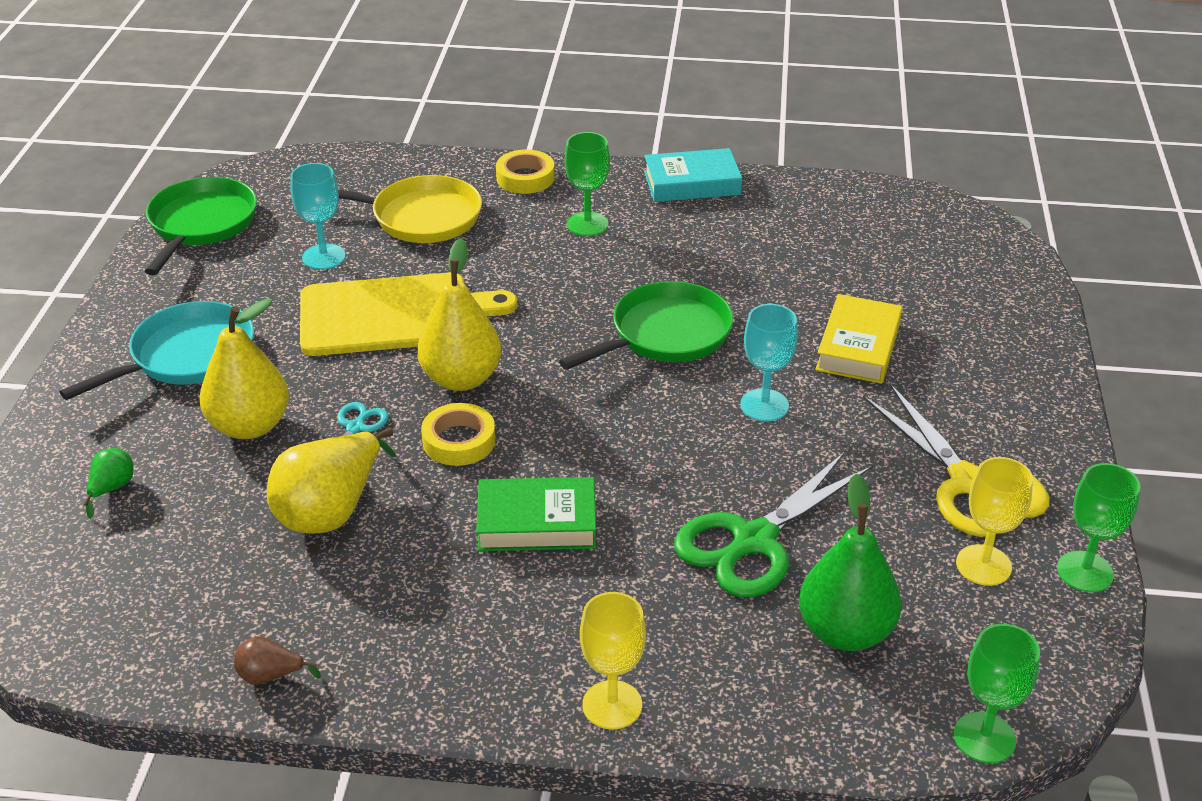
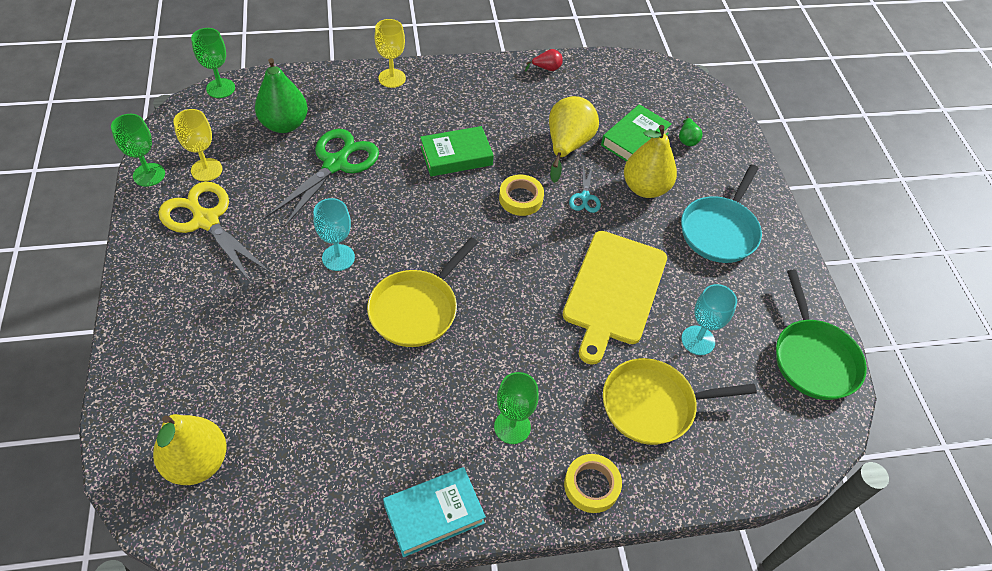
camera: 160 degrees right, 15 degrees up
(204, 503) = (634, 139): none -> green book
(271, 676) = (546, 68): brown pear -> red pear
(393, 315) = (613, 291): yellow cutting board -> yellow cutting board turned 45 degrees counterclockwise
(461, 378) = (541, 244): yellow pear -> yellow pear (197, 462)
(665, 334) = (416, 309): green pan -> yellow pan
(858, 347) = (273, 324): yellow book -> none

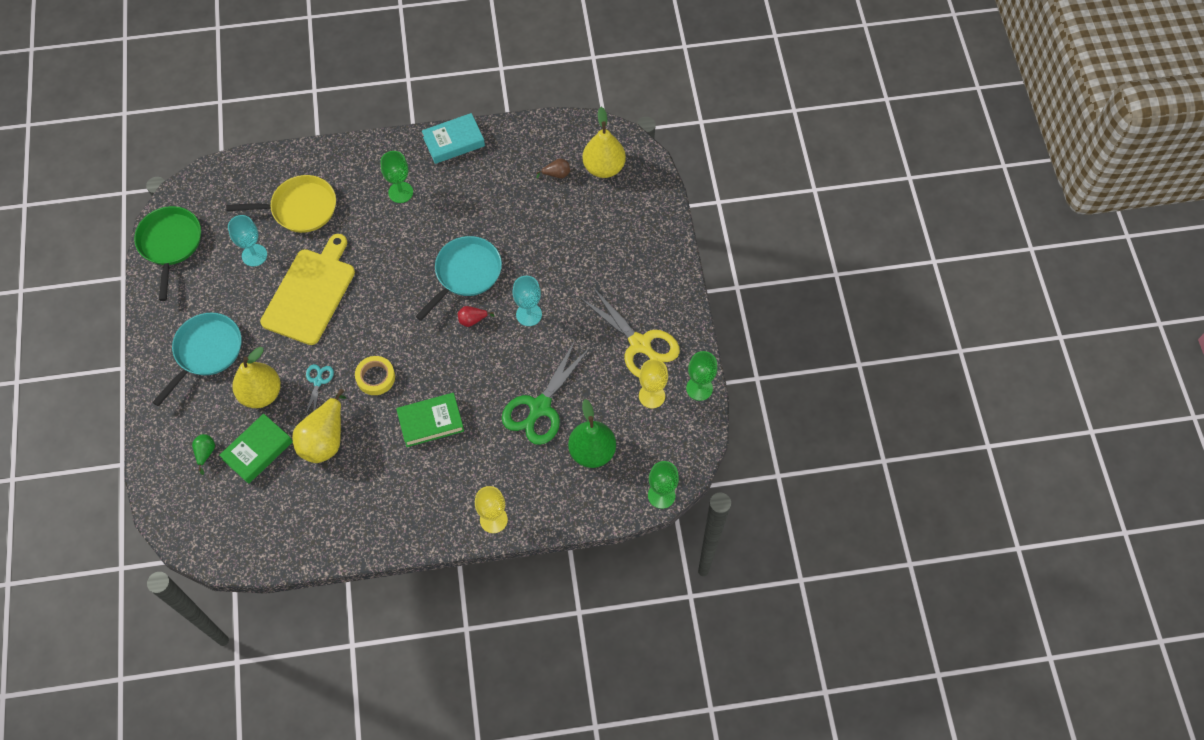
camera: 175 degrees left, 10 degrees up
(274, 452) = (556, 174): none -> brown pear
(416, 309) = (466, 273): yellow pan -> turquoise pan
(546, 68) = (331, 544): red pear -> red pear (472, 320)
(591, 485) = (352, 158): yellow tape -> none

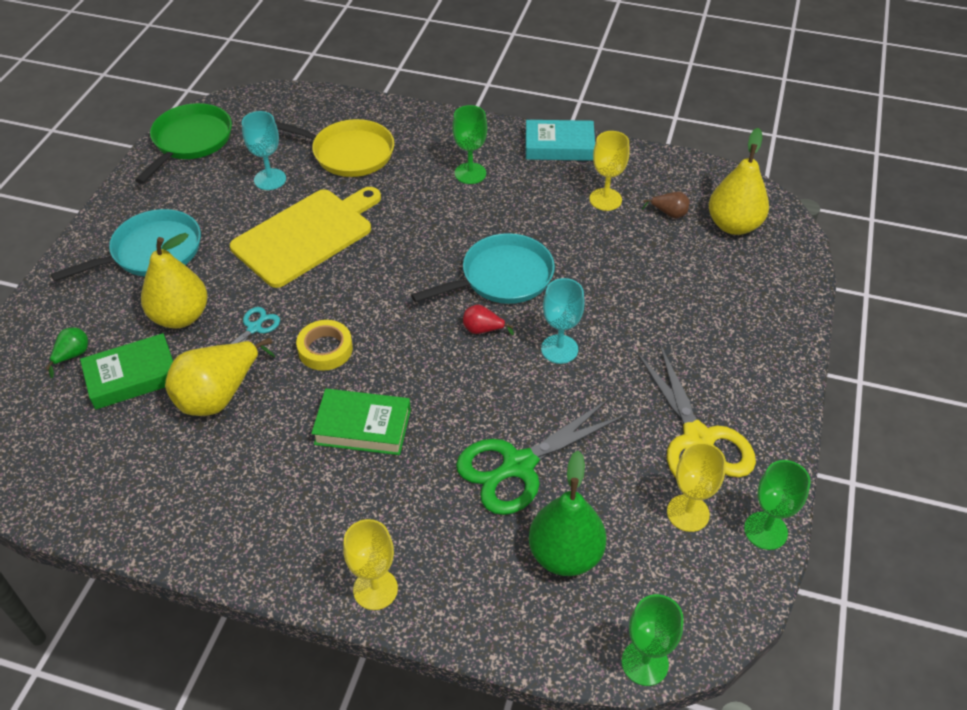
camera: 25 degrees right, 15 degrees down
(507, 179) = (605, 199): none -> yellow goblet

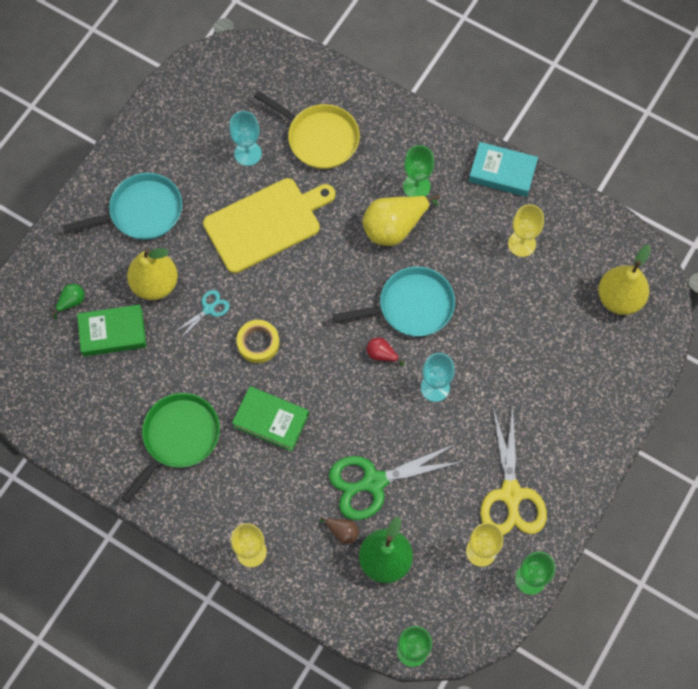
camera: 15 degrees right, 20 degrees up
(190, 141) = (189, 92): green pan -> green pan (178, 437)
(219, 395) = (173, 366): yellow pear -> yellow pear (394, 227)
(669, 213) = (570, 272): brown pear -> brown pear (342, 532)

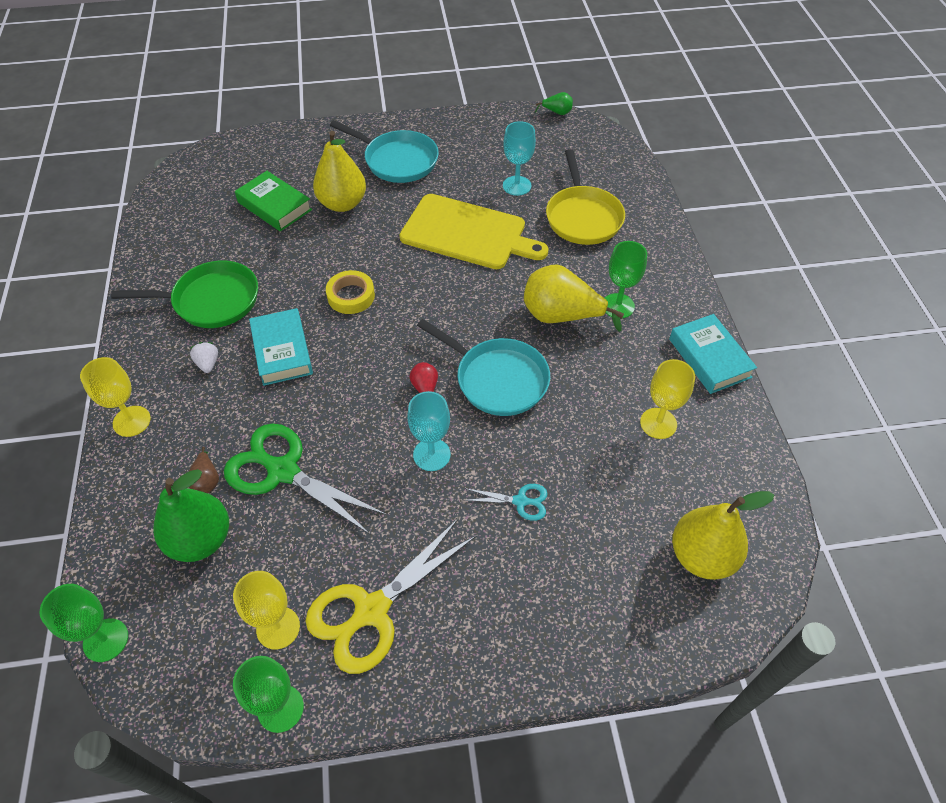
camera: 50 degrees right, 15 degrees down
(71, 302) = (280, 170): green pear -> green pear (557, 112)
(208, 309) = (352, 247): turquoise scissors -> turquoise scissors (520, 501)
(240, 475) = (208, 363): none -> white strawberry
(271, 420) = (282, 351): green book -> turquoise book

